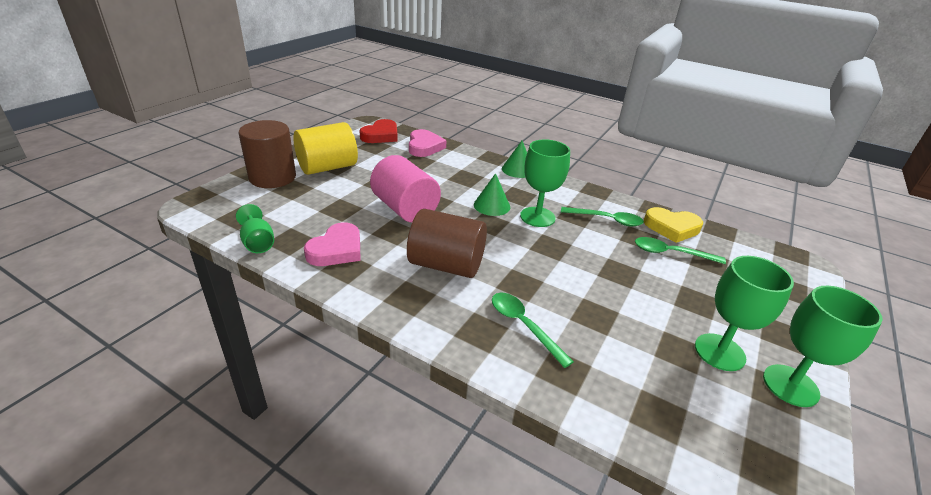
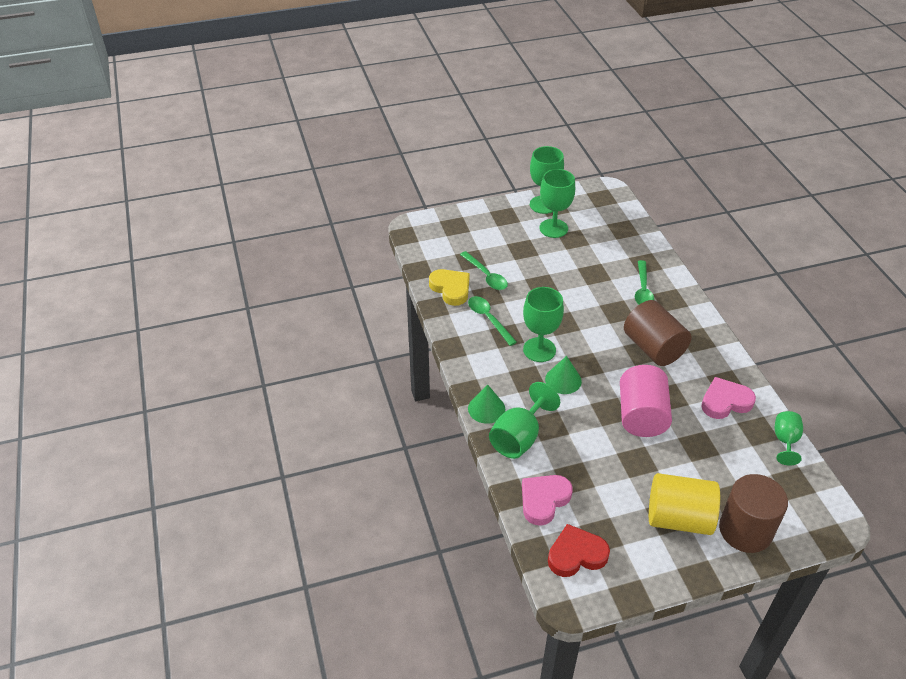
camera: 135 degrees left, 10 degrees up
(476, 165) = (519, 437): none -> green goblet

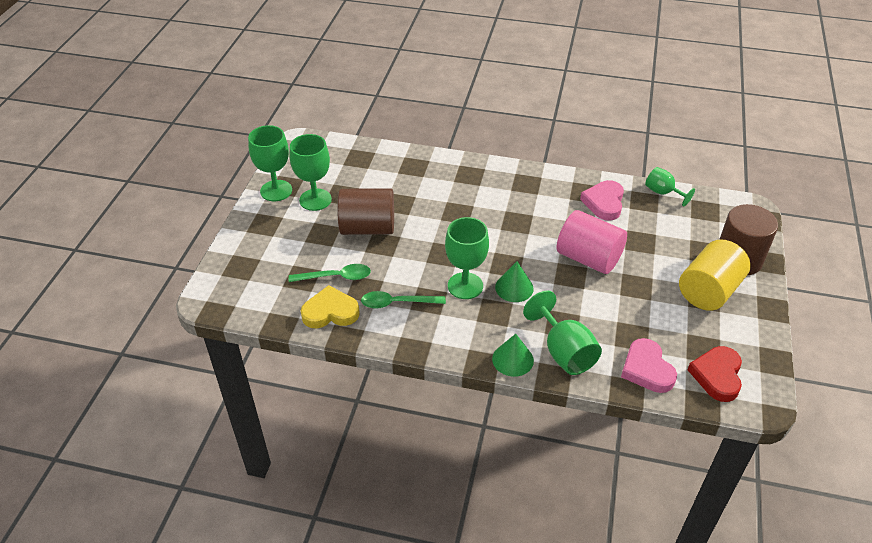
camera: 60 degrees left, 0 degrees up
(642, 289) = (444, 184): green spoon -> none
(653, 348) = (517, 212): brown cylinder -> brown cylinder (367, 228)

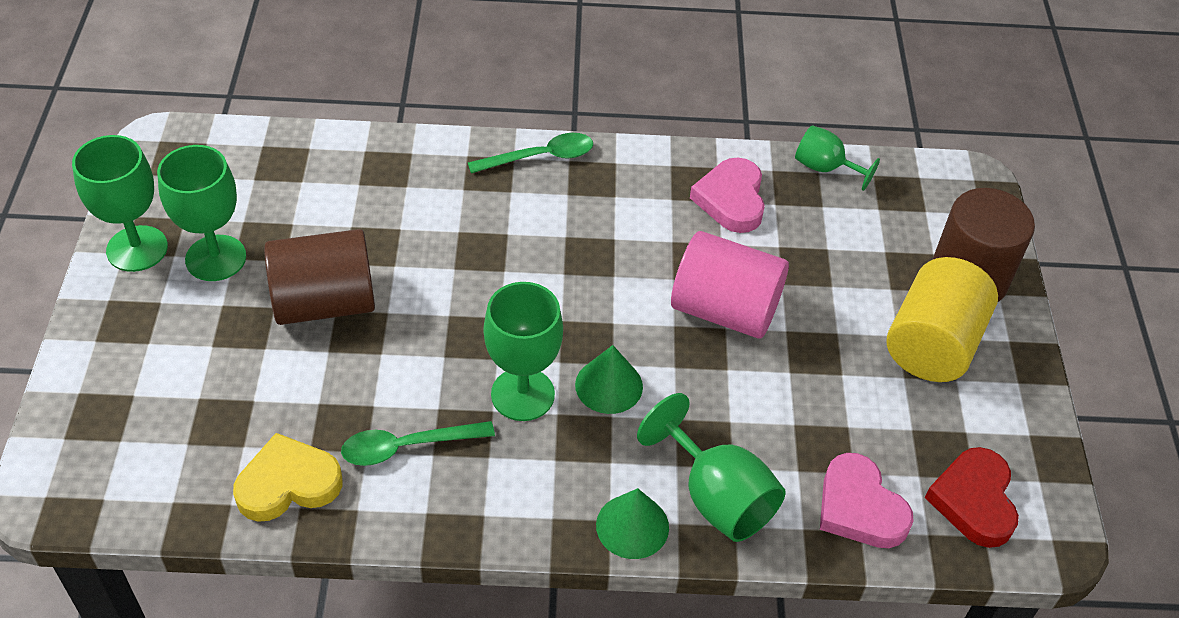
camera: 15 degrees left, 5 degrees up
(336, 277) = (285, 411): green spoon -> green spoon (540, 157)

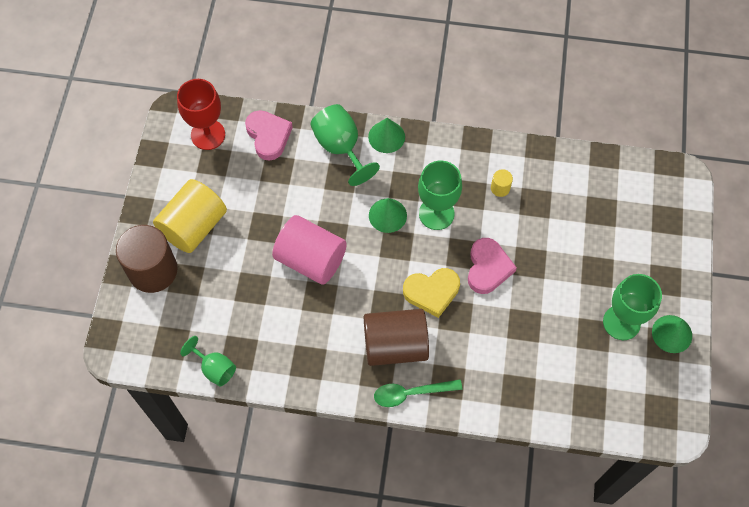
camera: 170 degrees left, 15 degrees up
(137, 249) = (672, 334): green goblet -> green cone
(288, 483) = (561, 173): yellow heart -> yellow heart (432, 292)
(324, 303) = (551, 283): brown cylinder -> brown cylinder (395, 345)
(407, 446) = (500, 188): green spoon -> yellow cylinder
(731, 199) = (286, 345): pink heart -> pink heart (488, 268)
(974, 500) = (208, 135): red heart -> red goblet

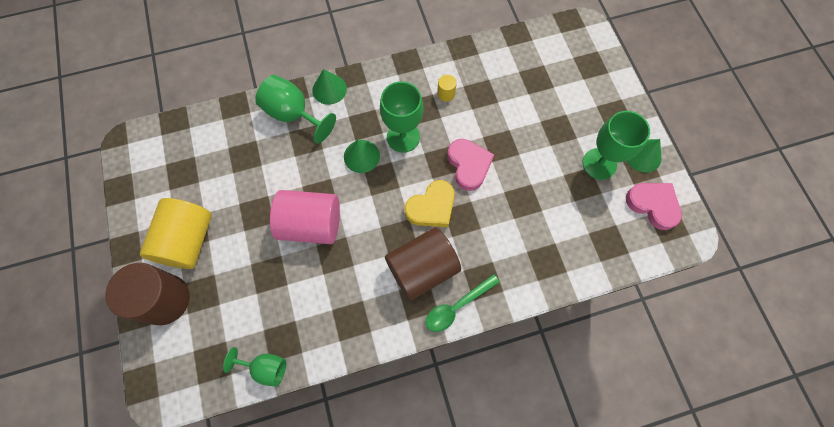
camera: 25 degrees left, 5 degrees up
(208, 135) = (166, 151): red goblet -> none
(268, 136) = (223, 130): pink heart -> pink heart (653, 205)

